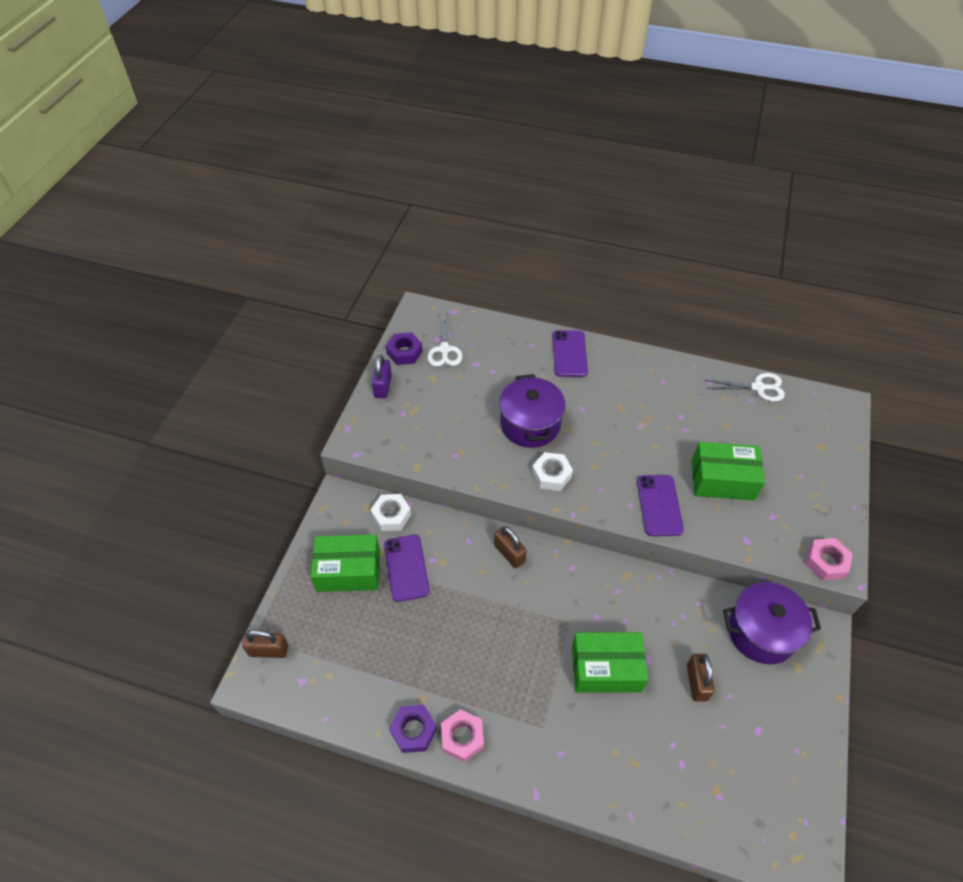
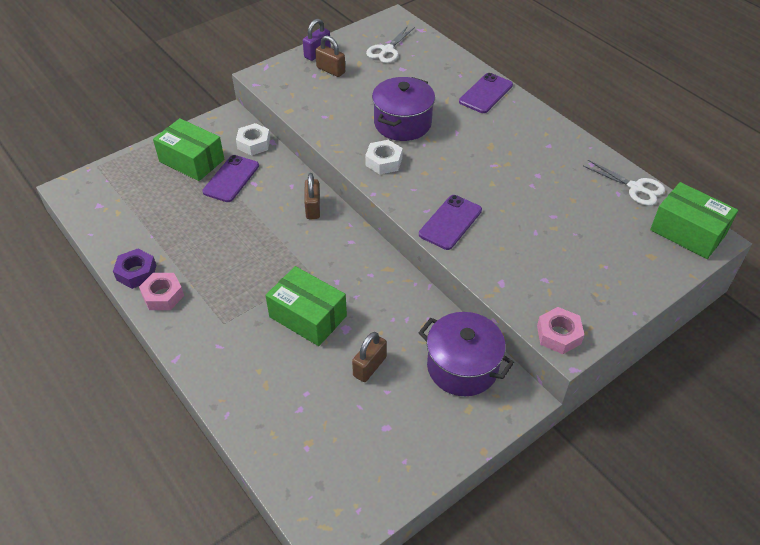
camera: 35 degrees right, 5 degrees down
(268, 650) = (97, 178): brown padlock -> brown padlock (330, 70)
(404, 352) = (355, 40): purple nut -> none
(722, 480) = (526, 233): green box -> green box (688, 232)

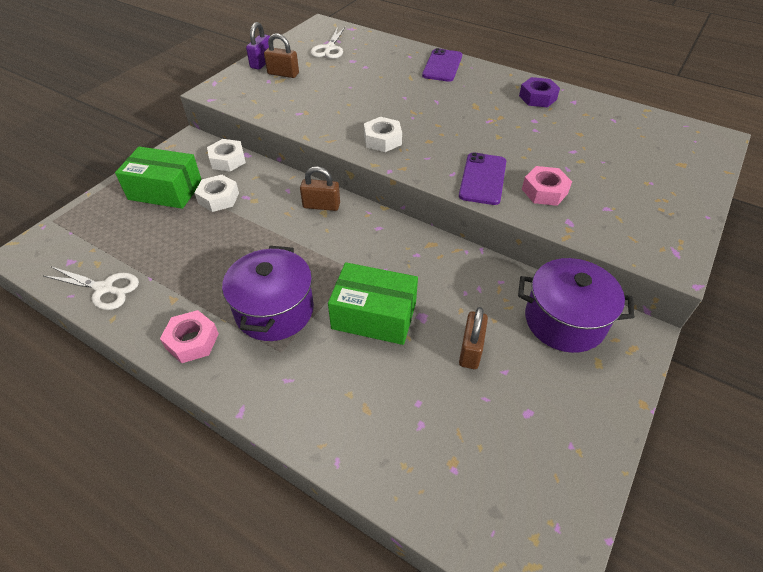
camera: 20 degrees left, 0 degrees up
(136, 272) = (147, 324): purple nut -> purple nut (537, 98)
(231, 179) = (218, 198): purple phone -> white nut
(313, 208) = (321, 205): brown padlock -> brown padlock turned 60 degrees counterclockwise
(402, 123) = (380, 104): purple pot -> purple pot (274, 310)
(558, 334) = (658, 256): pink nut -> pink nut (544, 191)
(635, 188) = (624, 112): white scissors -> white scissors (104, 288)
(688, 232) = (695, 137): green box -> none

